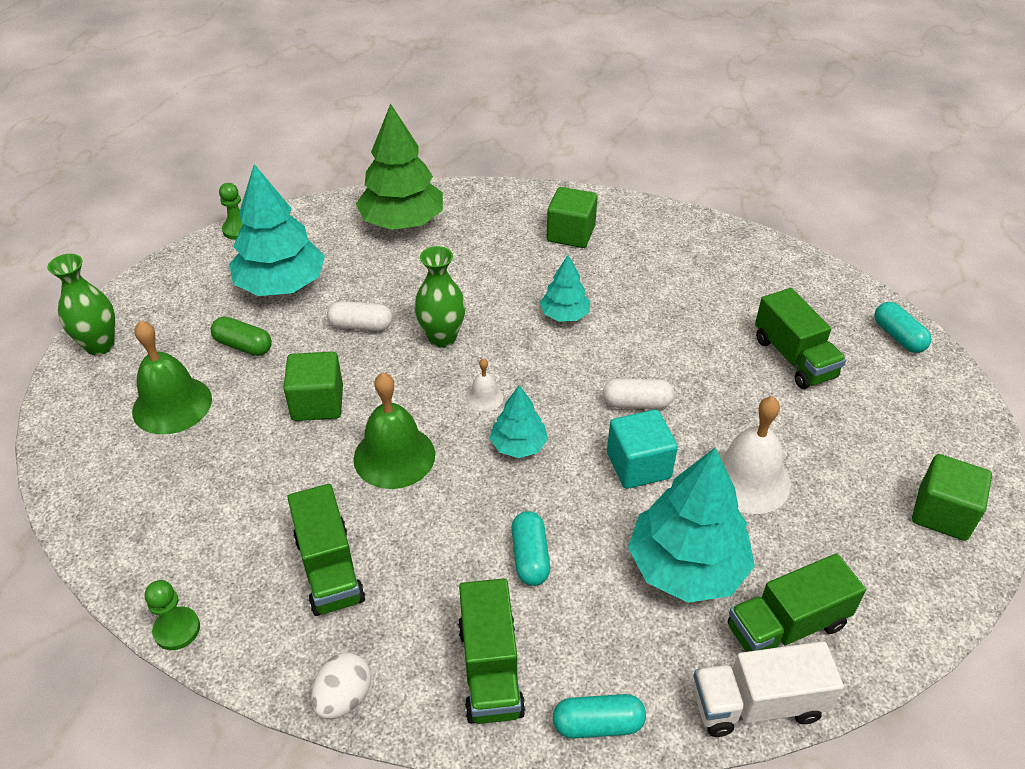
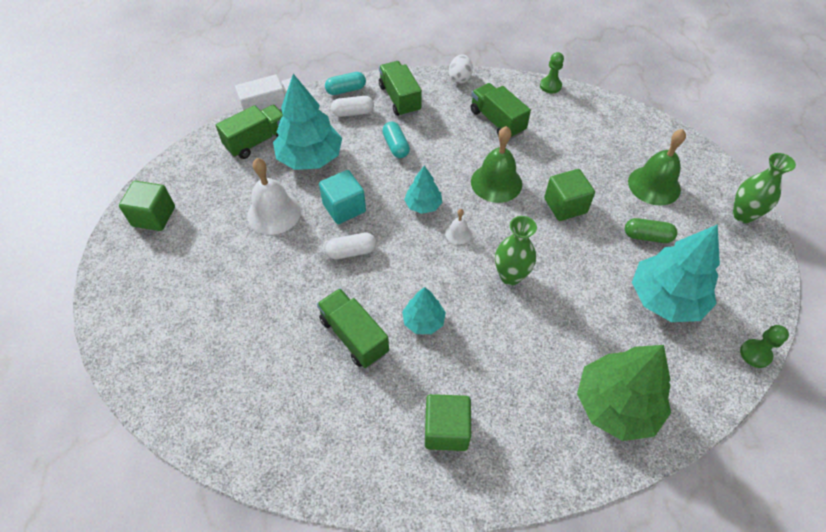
camera: 165 degrees right, 10 degrees up
(361, 326) = (576, 273): white capsule -> white capsule (353, 113)
(794, 358) = (233, 319): green truck -> green truck (354, 336)
(898, 337) = (139, 363): turquoise capsule -> none

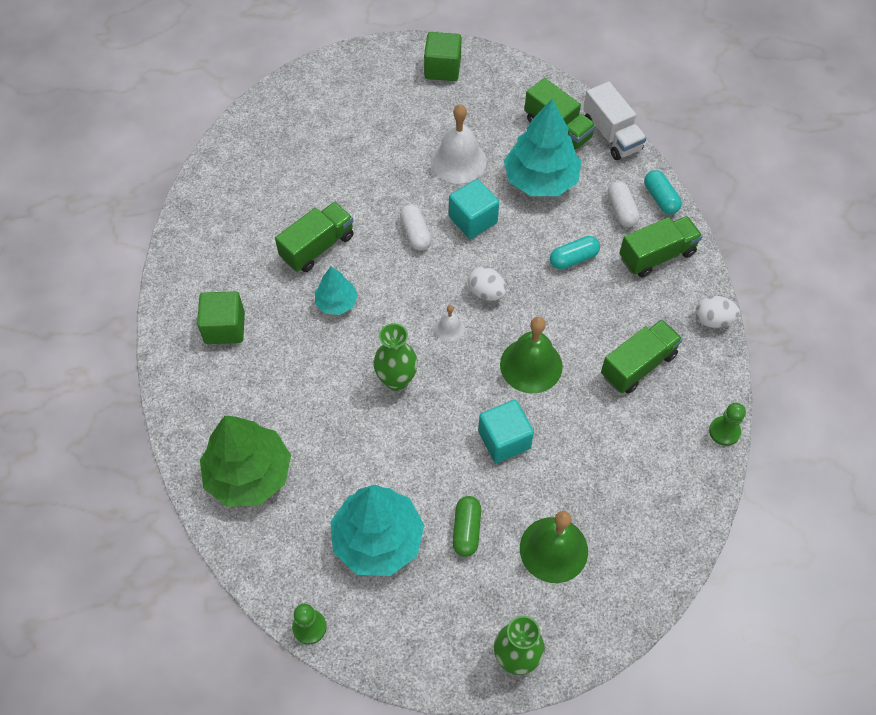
camera: 85 degrees right, 5 degrees up
(423, 205) = (486, 292): turquoise tree -> white egg
(565, 206) = (504, 440): green cube -> turquoise cube

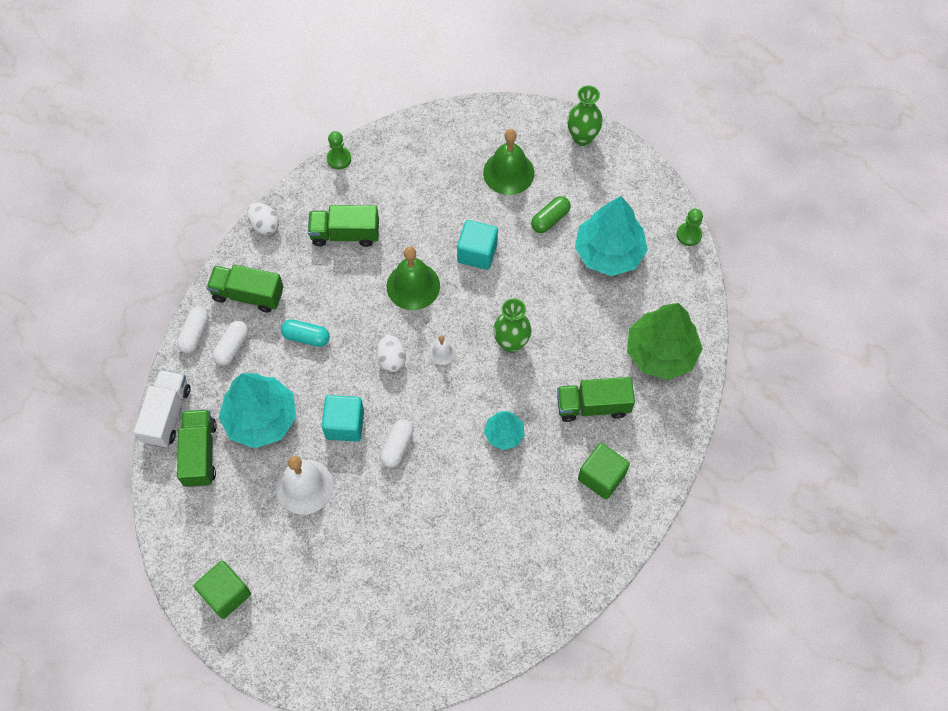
camera: 140 degrees left, 5 degrees up
(317, 247) = (480, 493): green truck -> green truck (593, 406)
(660, 198) = (195, 334): turquoise capsule -> white capsule

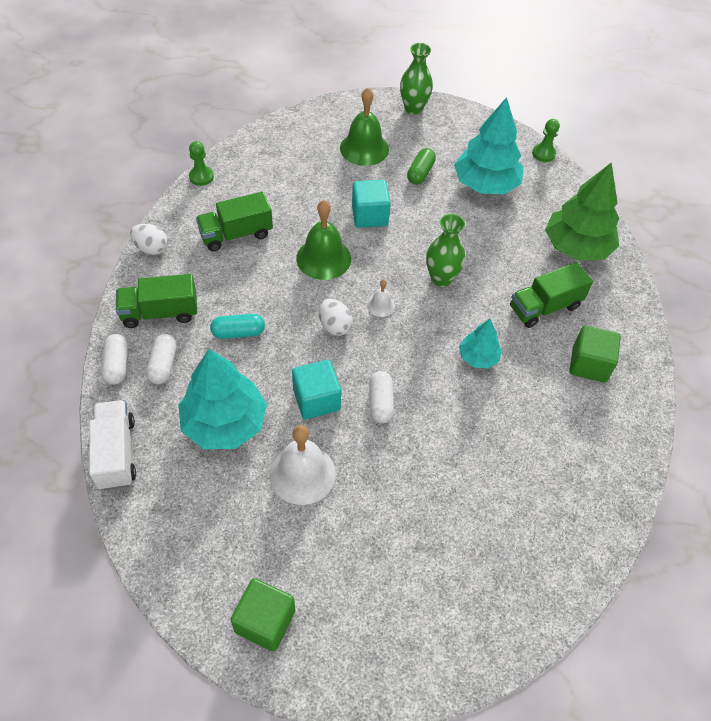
camera: 25 degrees left, 10 degrees down
(200, 454) = (171, 480): green truck -> none

